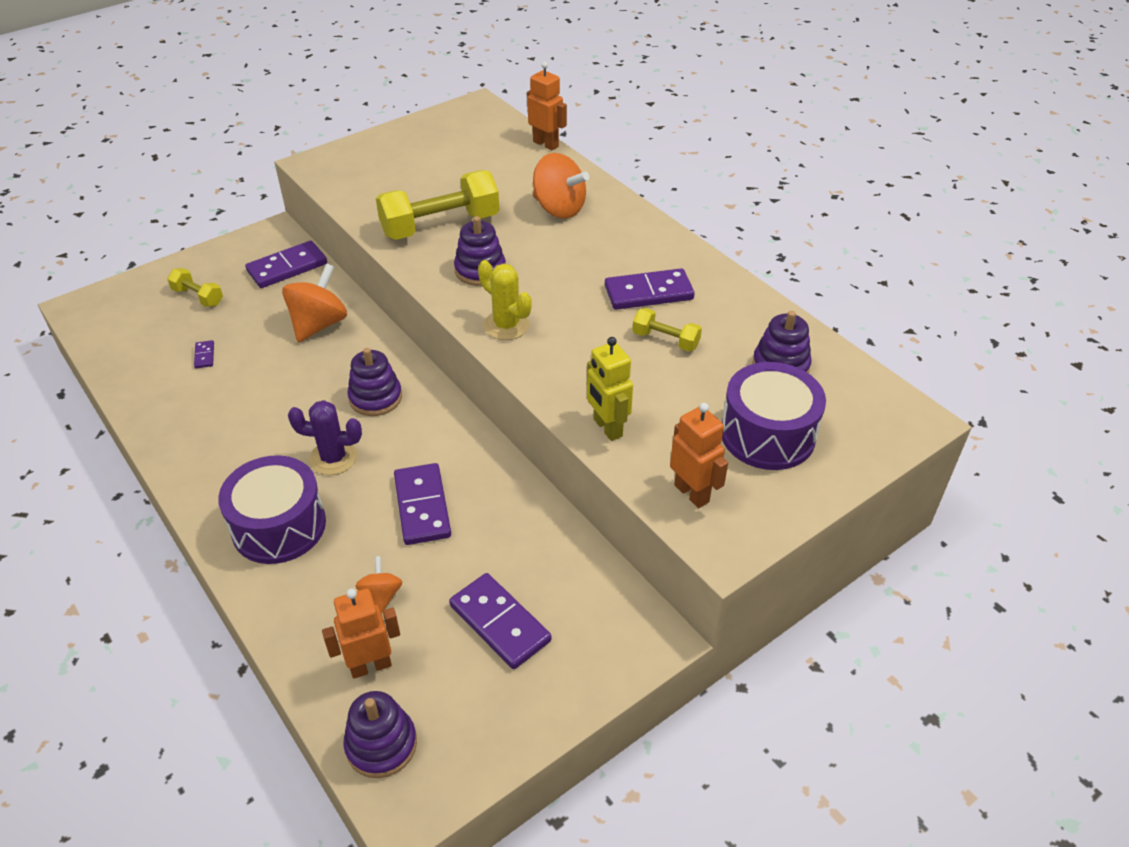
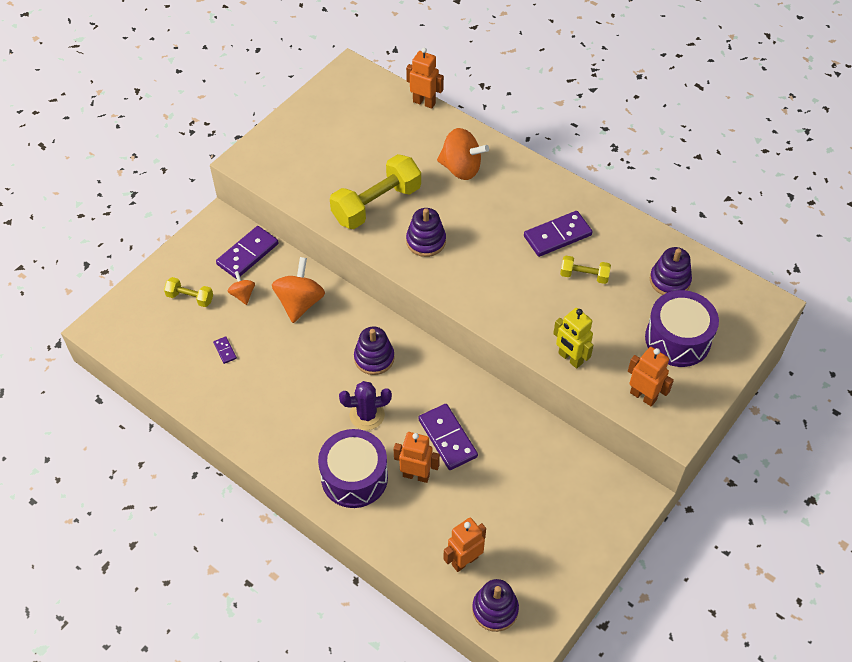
camera: 15 degrees left, 10 degrees up
(359, 541) = (416, 475): none -> orange robot
(381, 595) = (449, 511): orange spinning top -> orange spinning top (243, 294)
(499, 623) = (535, 510): purple domino -> none
(506, 325) = (466, 288): yellow cactus -> none

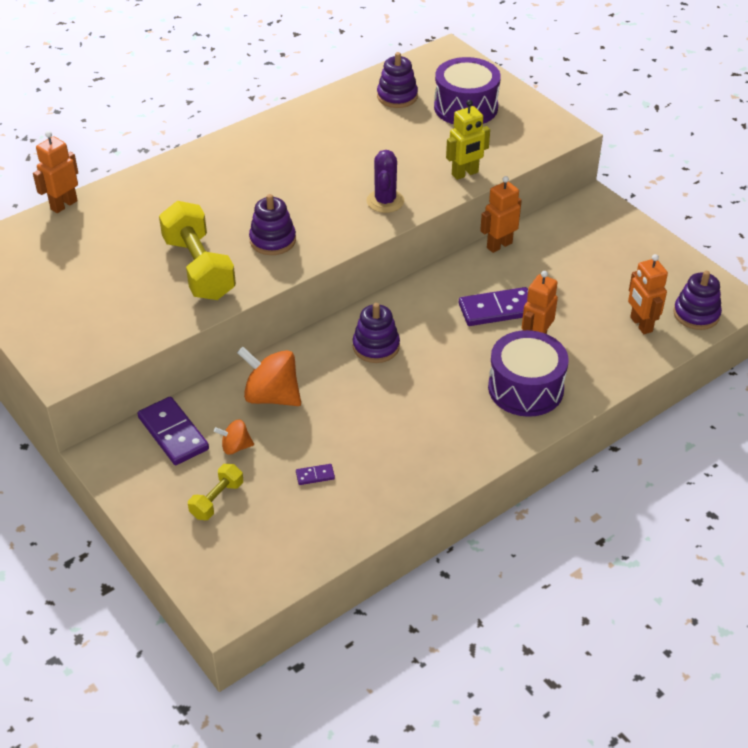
camera: 75 degrees left, 10 degrees down
(367, 415) = (449, 365): purple cactus -> purple cactus (385, 201)
(461, 168) = (182, 196): orange spinning top -> none
(557, 235) = (310, 150): purple domino -> none
(584, 276) = (368, 144): yellow dumbbell -> none
(643, 396) = (522, 140): orange robot -> orange robot (499, 245)

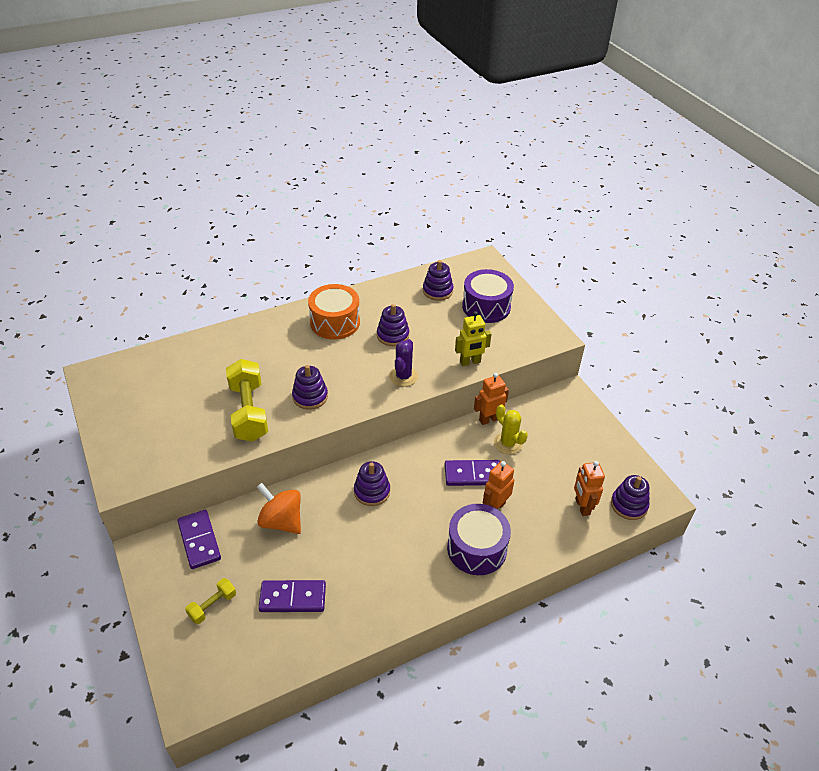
camera: 10 degrees right, 0 degrees up
(63, 205) = (171, 344): orange robot -> none
(235, 447) = (241, 561): orange spinning top -> none
(274, 151) = (335, 322): none -> orange drum
(315, 475) = (293, 598): purple domino -> purple domino, size x2.22
(356, 156) = (393, 335): none -> purple stacking toy
(531, 269) = (508, 443): none -> yellow cactus

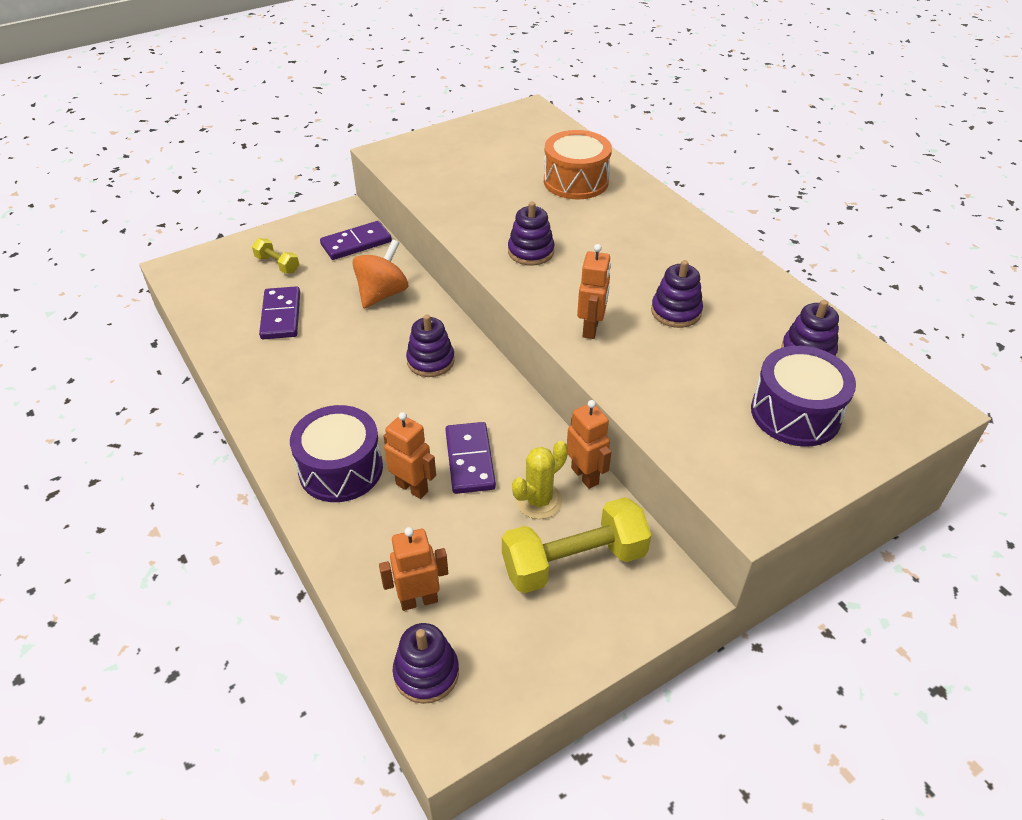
camera: 85 degrees right, 0 degrees up
(249, 412) = (496, 211): yellow dumbbell -> yellow dumbbell (574, 561)
(335, 322) = (681, 256): orange drum -> orange drum (576, 181)
(403, 376) = (591, 329): purple cactus -> orange robot
(470, 362) = (645, 398): yellow robot -> none

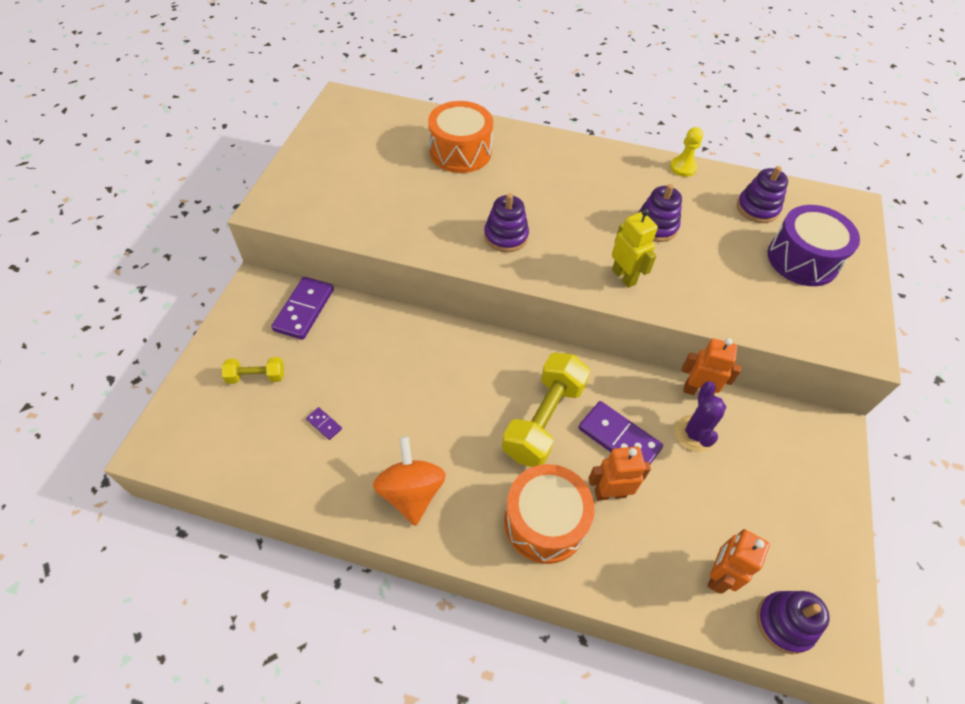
camera: 45 degrees left, 10 degrees up
(281, 315) = (324, 424): purple domino -> purple domino, size x0.45
(341, 469) = (544, 522): purple drum -> orange drum
(382, 294) = (386, 344): orange spinning top -> orange spinning top (411, 492)
(430, 361) = (496, 377): purple stacking toy -> none
(538, 501) = (694, 433): yellow cactus -> purple cactus
(574, 561) = (763, 460): yellow dumbbell -> yellow dumbbell (544, 420)
(591, 329) = (624, 277): orange robot -> yellow robot
(773, 285) = (683, 167): none -> yellow pawn

